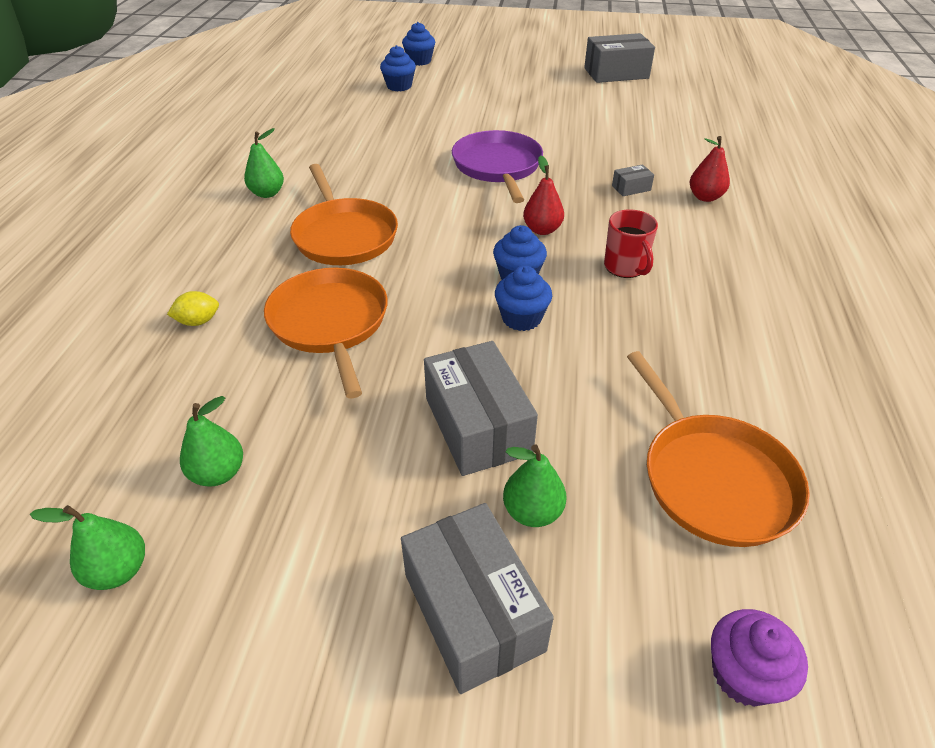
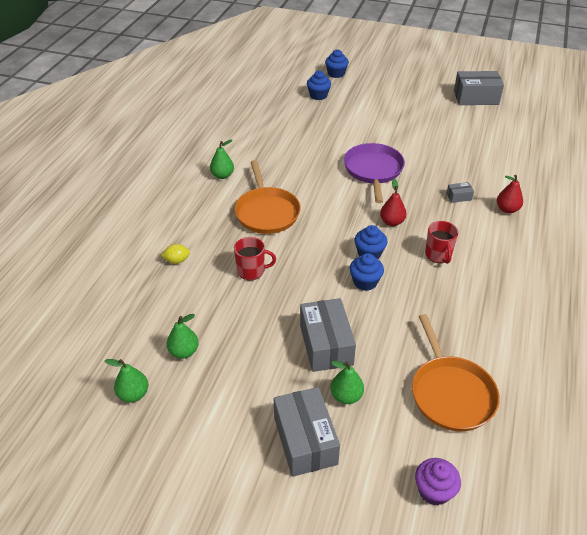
camera: 10 degrees right, 0 degrees up
(330, 323) = (252, 271): orange pan -> red mug

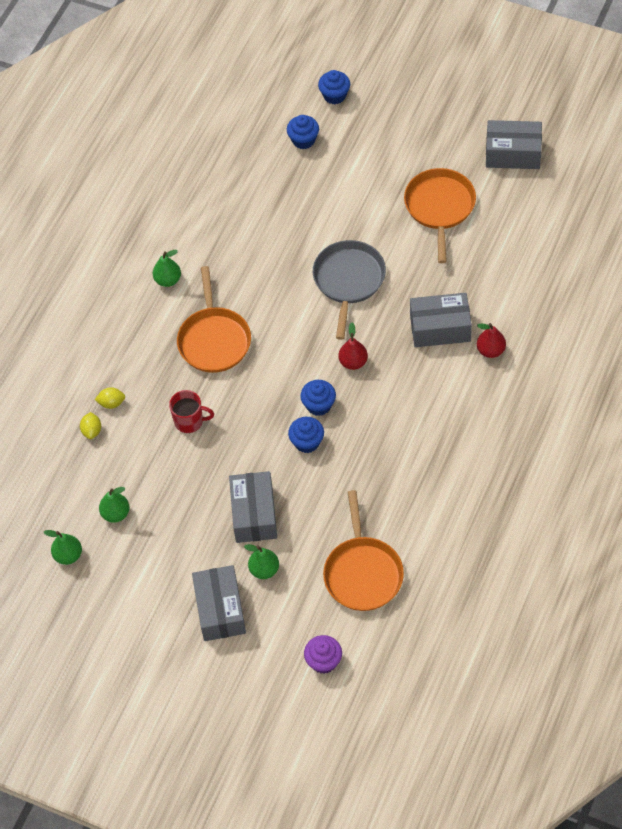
camera: 10 degrees right, 15 degrees up
(158, 283) = (92, 431): none -> yellow lemon
(373, 170) = (348, 280): purple pan -> grey pan
(432, 126) = (440, 207): none -> orange pan
(438, 255) = (393, 411): red mug -> none
(459, 197) = (440, 328): grey box -> grey box, size x2.24

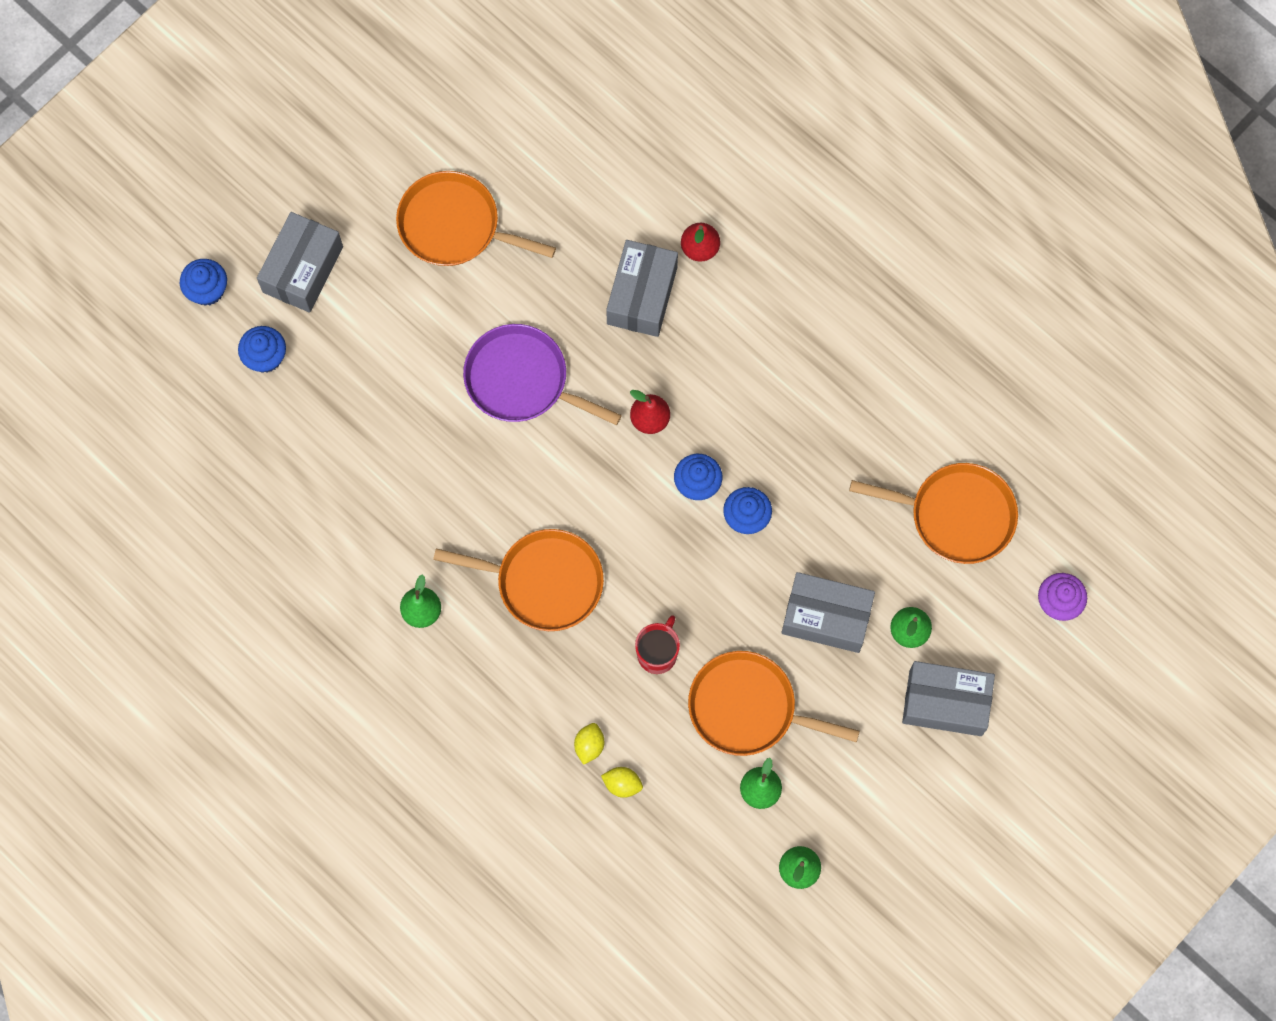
camera: 75 degrees left, 15 degrees up
(171, 487) = (748, 708): none -> orange pan
(348, 280) = (521, 380): grey pan -> purple pan
(513, 153) = (408, 104): grey box -> grey box (303, 269)

